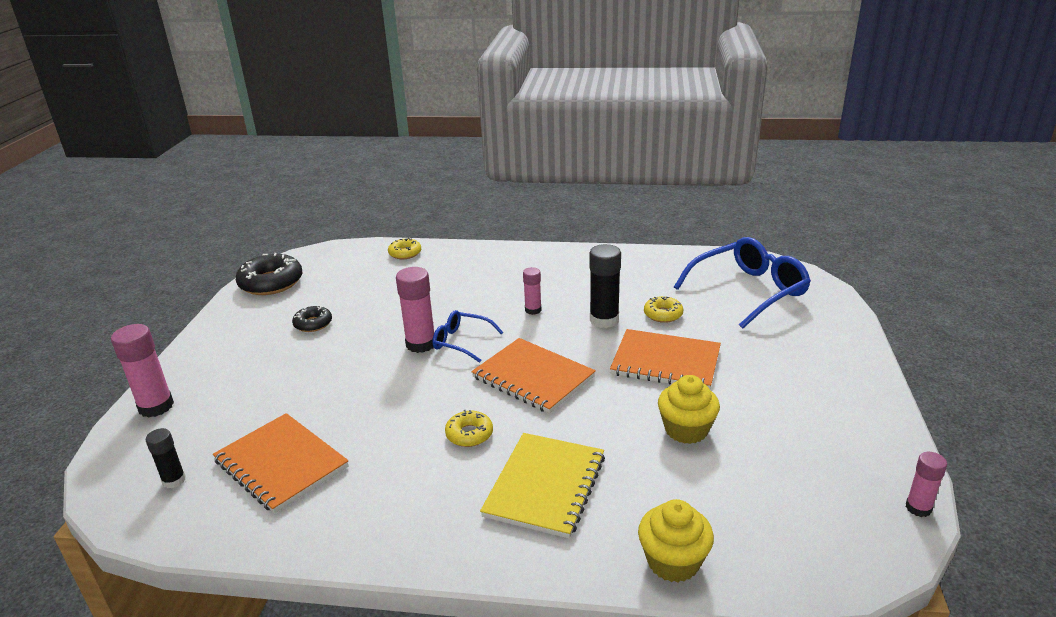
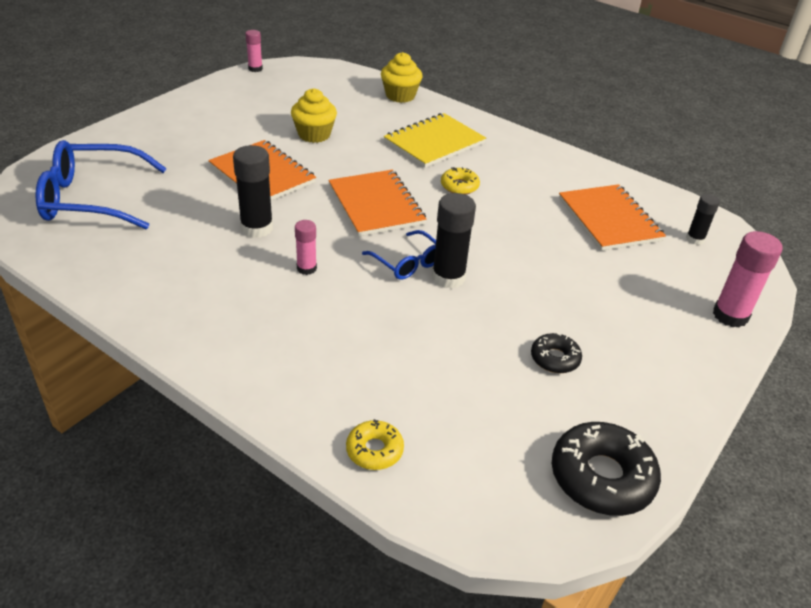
camera: 155 degrees left, 10 degrees up
(421, 344) = (448, 277): pink glue stick -> black glue stick
(663, 314) = (200, 211): yellow donut -> none

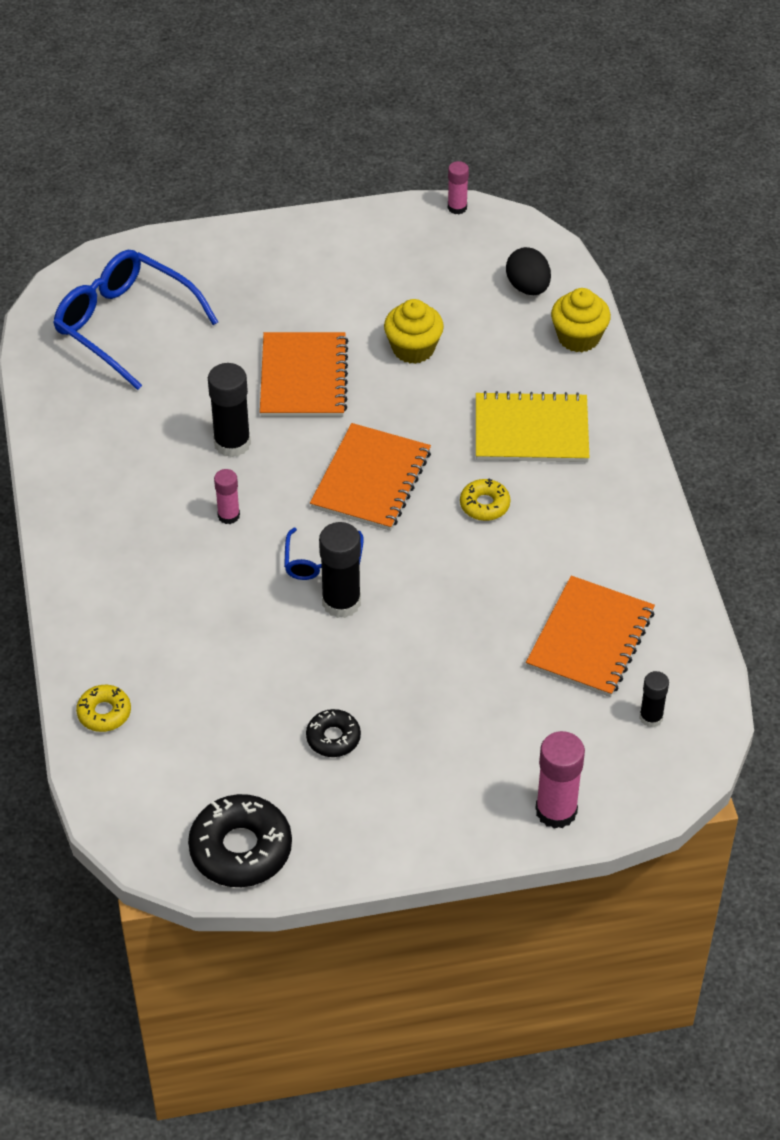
camera: 45 degrees right, 10 degrees up
(343, 86) = (528, 287): none -> black egg

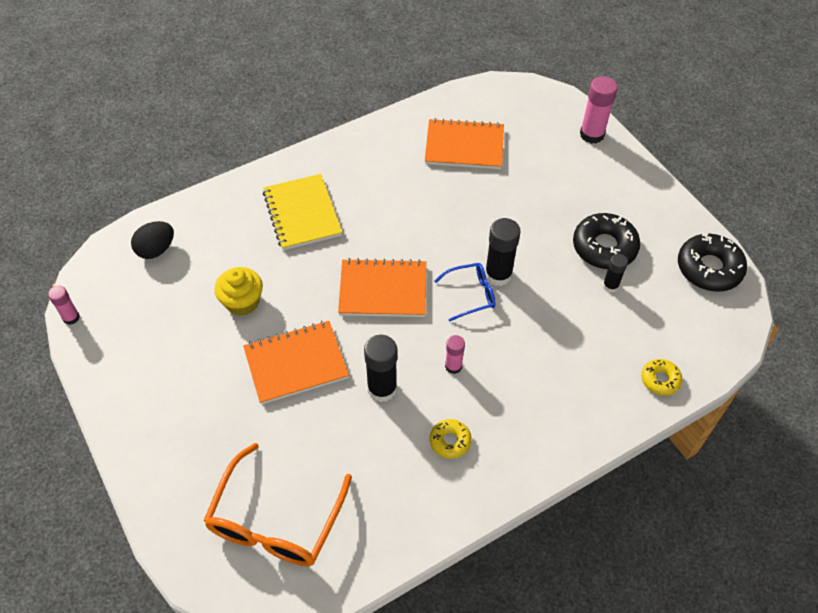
camera: 110 degrees left, 5 degrees up
(125, 325) = (276, 520): blue glasses -> orange glasses
(333, 738) = (604, 247): black donut -> black donut, size x1.82
(484, 505) = (379, 221): yellow donut -> yellow donut (450, 441)
(578, 337) = (202, 209): yellow cupcake -> none
(651, 717) = (506, 109): black glue stick -> black glue stick (610, 286)

